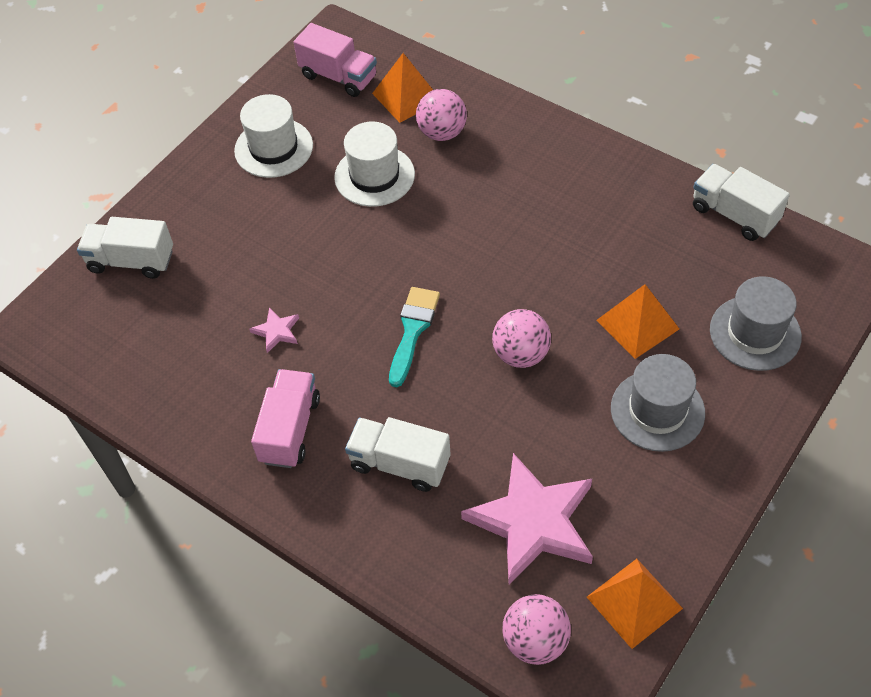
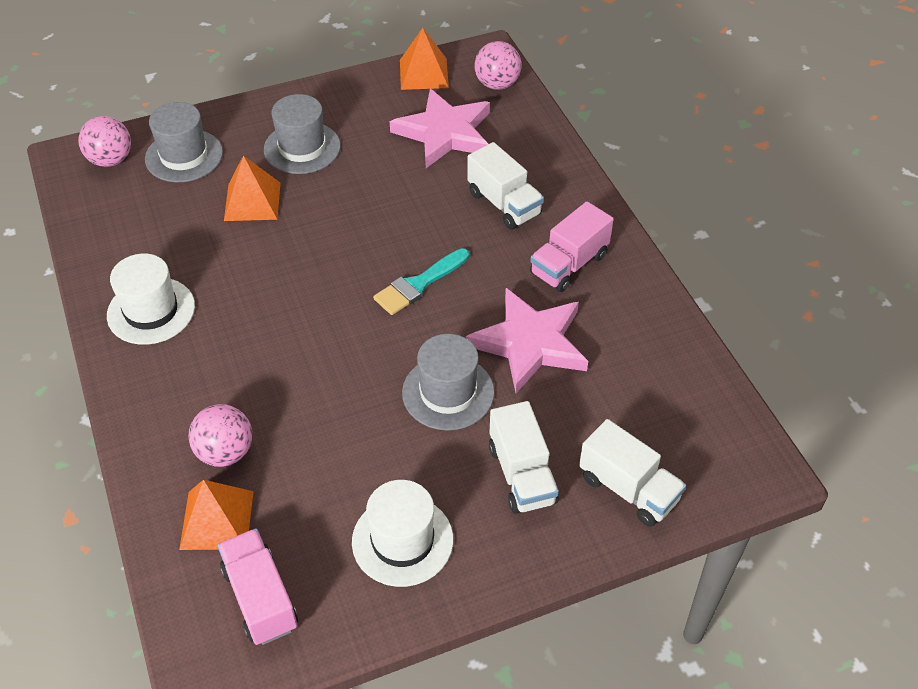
camera: 150 degrees left, 5 degrees down
(276, 331) = (530, 343): pink star -> pink star, size x2.39
(316, 255) = (448, 392): none -> grey hat
(374, 176) = (330, 443): white hat -> white hat (151, 311)
(521, 354) = (354, 226): pink ball -> pink ball (110, 160)
(734, 215) = (88, 234): white truck -> white truck (522, 474)

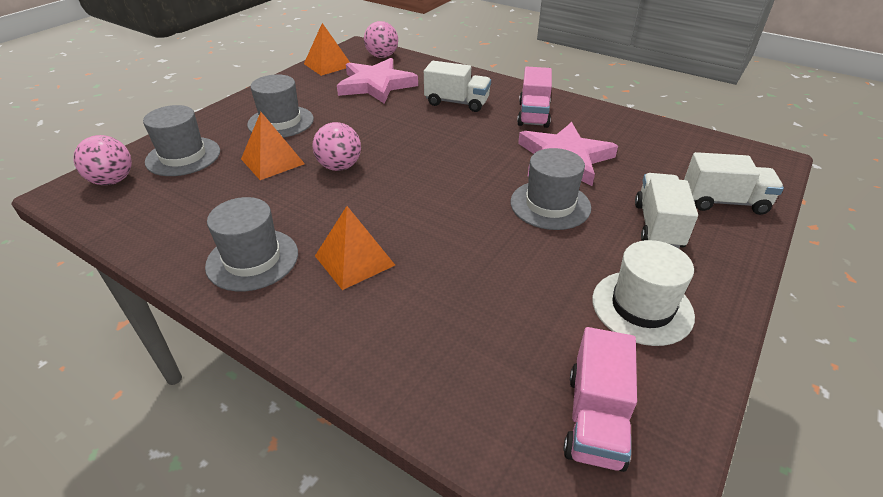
camera: 35 degrees left, 10 degrees down
(151, 311) = (252, 259): white hat -> grey hat
(217, 520) = (484, 380): orange pyramid -> orange pyramid (354, 260)
(225, 452) = (432, 324): pink ball -> pink ball (339, 166)
(260, 598) = (595, 419): pink truck -> pink truck turned 105 degrees counterclockwise
(418, 284) = (454, 158): turquoise brush -> none
(522, 474) = (658, 225): white truck -> white truck turned 120 degrees counterclockwise

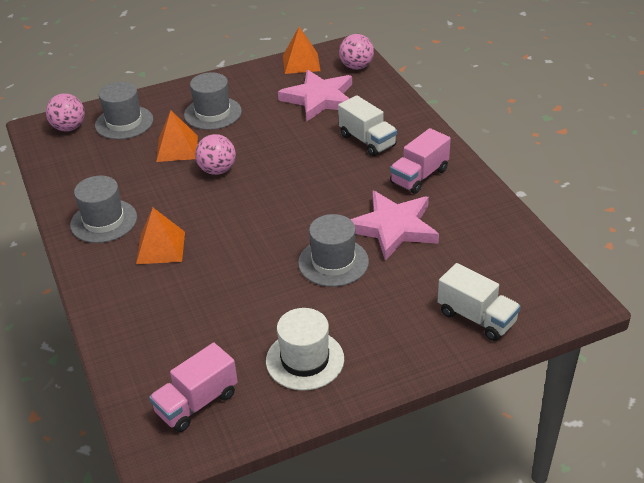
camera: 35 degrees right, 0 degrees up
(658, 225) = (394, 312): white truck -> none

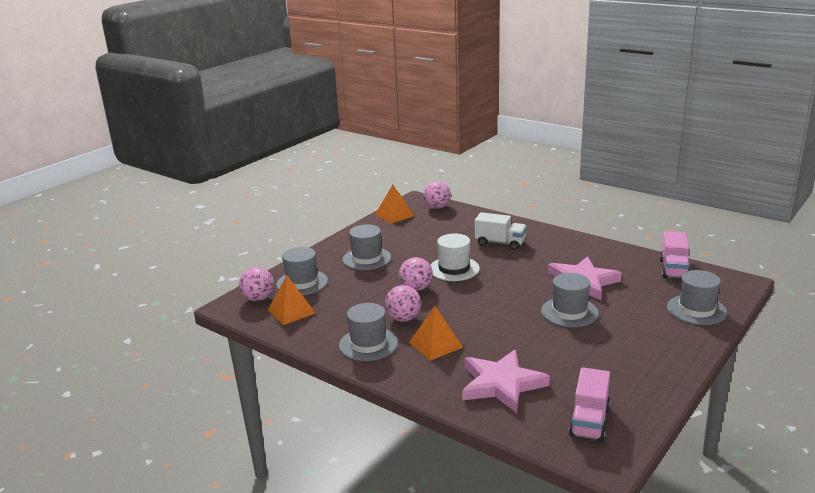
camera: 30 degrees left, 15 degrees down
(166, 203) = (403, 318): none -> pink ball
(177, 148) = (367, 285): orange pyramid -> orange pyramid (291, 311)
(305, 360) = (626, 369): white hat -> white hat (454, 269)
(319, 99) = (435, 230): pink star -> pink star (501, 384)
(419, 176) = (560, 251): pink truck -> pink truck (673, 269)
(476, 317) = (696, 310): white truck -> grey hat

